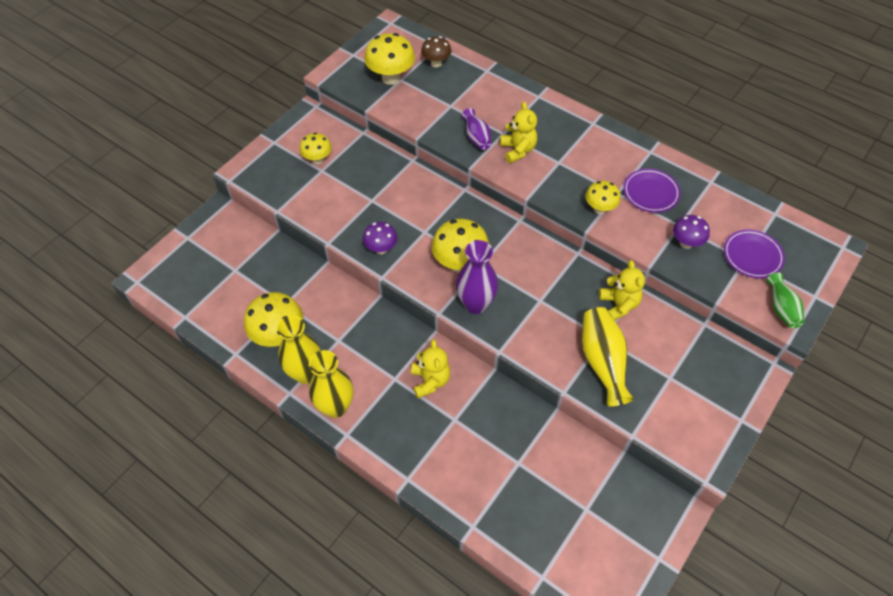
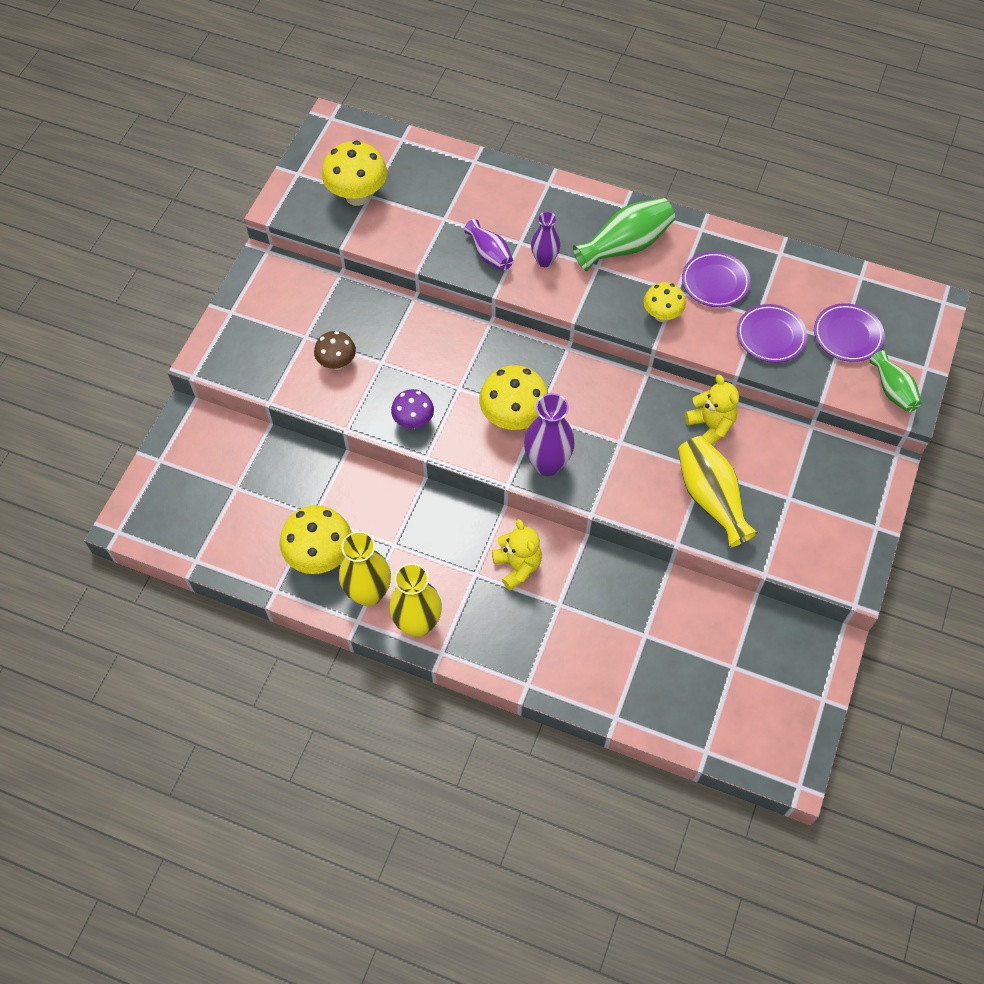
camera: 15 degrees left, 5 degrees up
(317, 159) = (295, 323): yellow mushroom -> none
(436, 63) = (408, 163): brown mushroom -> brown mushroom (337, 363)
(518, 150) = (544, 261): yellow teddy bear -> purple vase
(585, 152) = (625, 246): none -> green vase
(686, 243) = (770, 336): purple mushroom -> purple plate

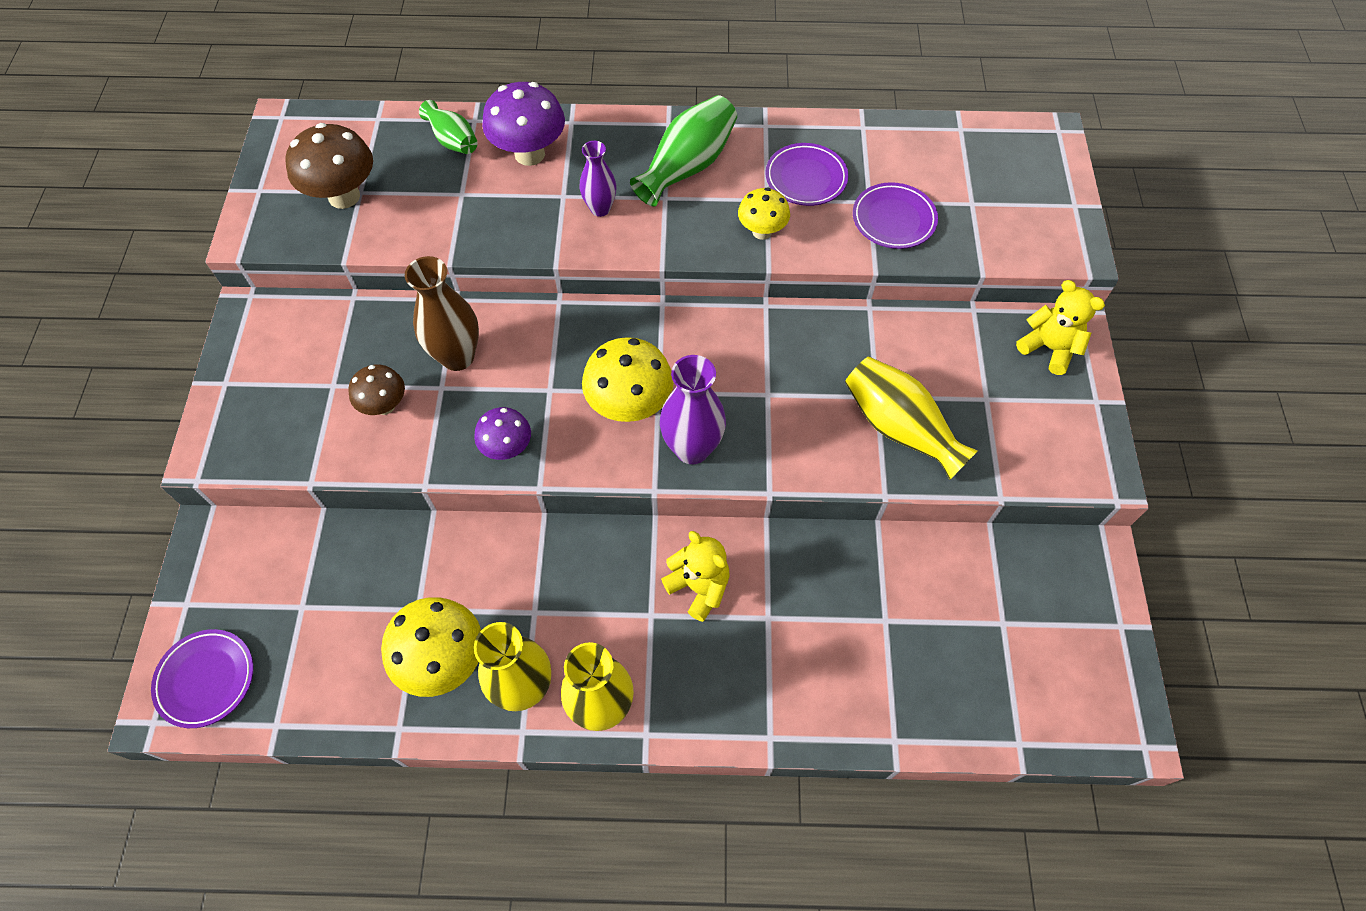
camera: 20 degrees left, 0 degrees up
(357, 196) = (344, 196): yellow mushroom -> brown mushroom
(401, 342) = (457, 357): none -> brown vase
(489, 255) = (532, 220): purple vase -> none
(507, 201) = (529, 154): none -> purple mushroom
(710, 426) = (863, 344): yellow teddy bear -> yellow teddy bear (1049, 348)
(847, 335) = (976, 194): purple plate -> purple plate (206, 679)
(892, 390) = (1052, 240): green vase -> green vase (453, 140)

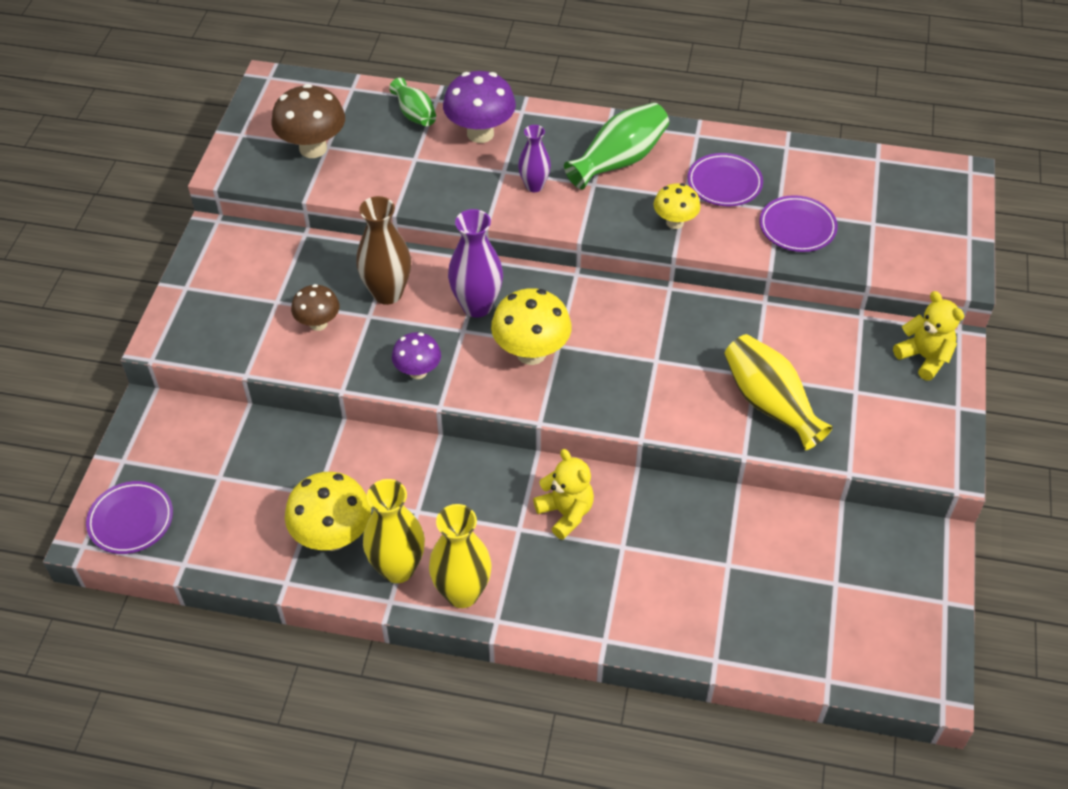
camera: 10 degrees right, 10 degrees down
(692, 448) = (579, 394): purple vase -> purple vase (477, 306)

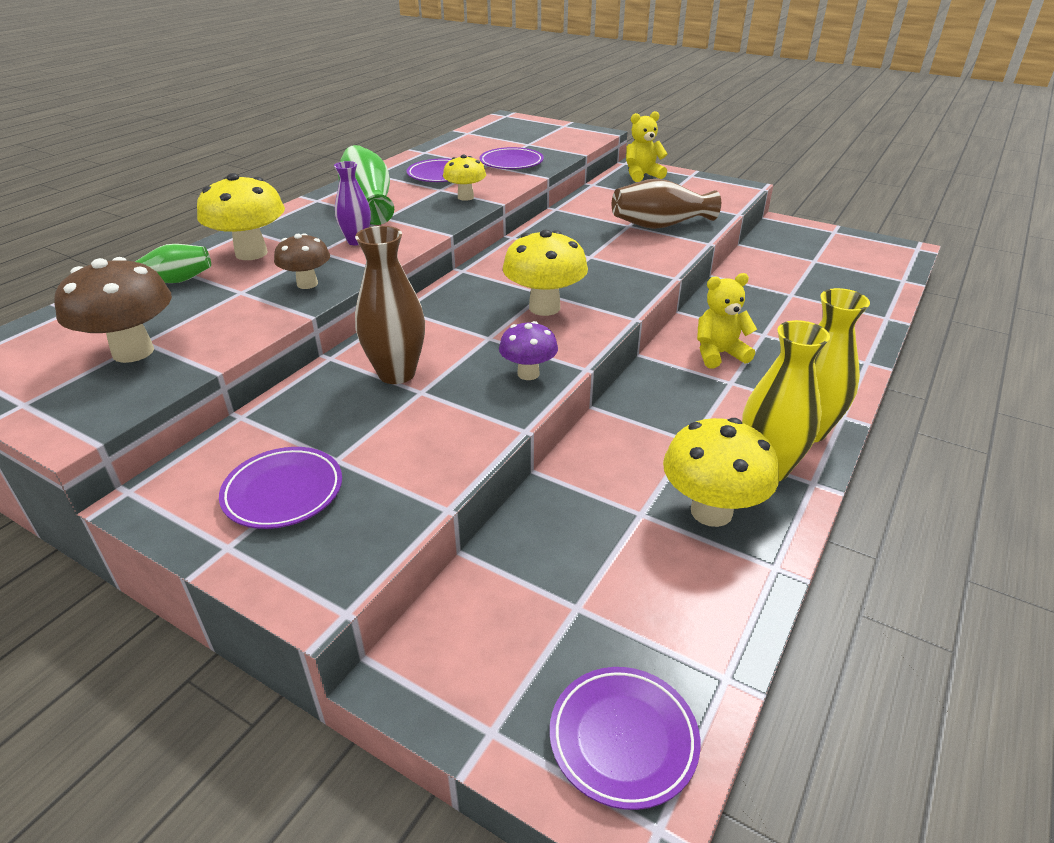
camera: 70 degrees left, 15 degrees down
(237, 290) = (283, 492): none -> purple plate
(318, 323) = (403, 431): brown mushroom -> brown mushroom (307, 284)
(477, 306) = (461, 324): purple vase -> none
(480, 133) = (251, 253): purple mushroom -> yellow mushroom
(770, 404) = (660, 225): yellow vase -> brown vase

